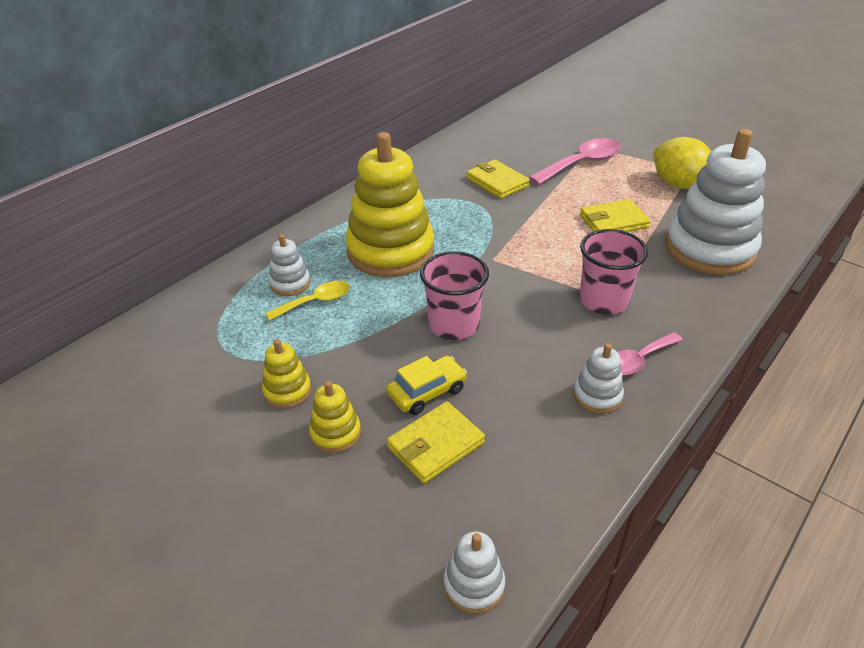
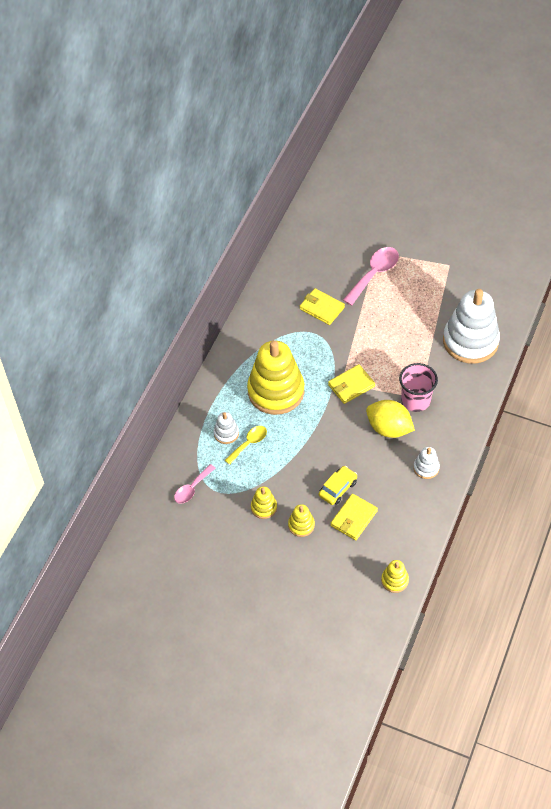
camera: 15 degrees left, 15 degrees up
(453, 325) = (336, 440): pink cup -> none
(474, 584) = (394, 580): white stacking toy -> yellow stacking toy
(613, 221) = (408, 330): yellow wallet -> yellow wallet (351, 385)
(638, 360) = (443, 439): pink spoon -> pink spoon (192, 488)
(679, 185) = (444, 282): yellow lemon -> yellow lemon (389, 428)

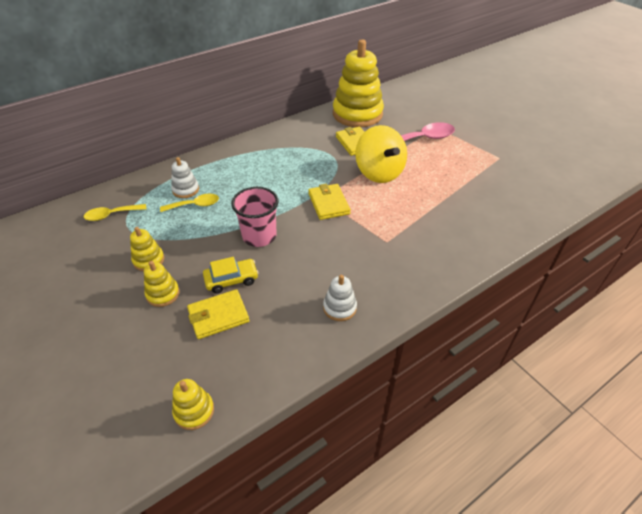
camera: 30 degrees right, 10 degrees down
(192, 488) = (111, 215): pink spoon -> yellow spoon
(276, 391) = (258, 180): yellow stacking toy -> yellow stacking toy (357, 114)
(351, 385) = (328, 204): yellow wallet -> yellow wallet turned 75 degrees clockwise
(366, 332) = (379, 173): none -> yellow spinning top
(389, 428) = (332, 253): yellow lemon -> none
(415, 400) = (381, 242): pink cup -> pink cup (259, 236)
(470, 341) = (479, 219): white stacking toy -> none

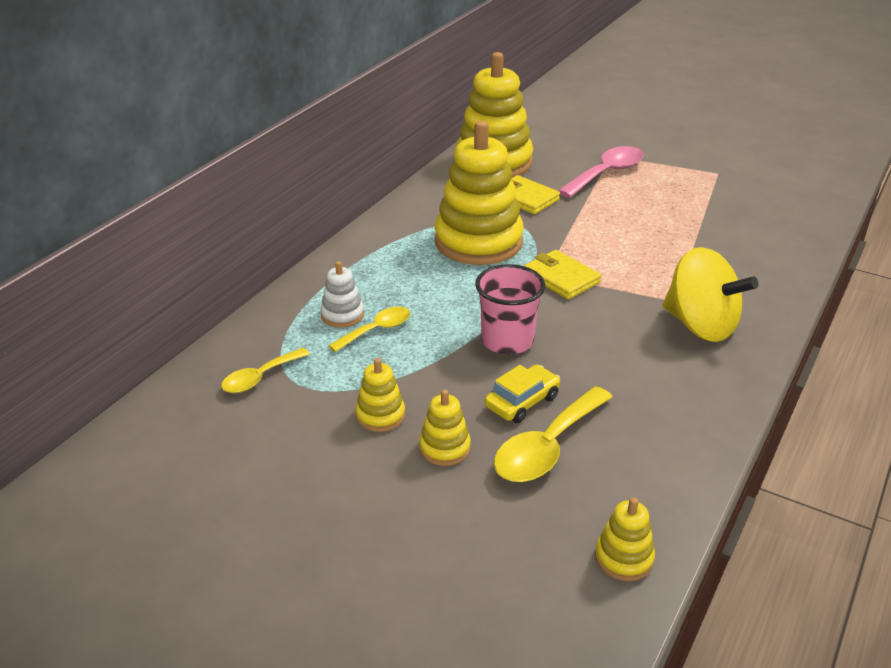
camera: 25 degrees left, 10 degrees down
(218, 316) = (547, 447): yellow wallet -> yellow spoon
(301, 165) = (478, 242): none -> yellow stacking toy
(339, 308) = (688, 388): white stacking toy -> none
(379, 173) = (590, 225): yellow spinning top -> yellow spinning top (700, 326)

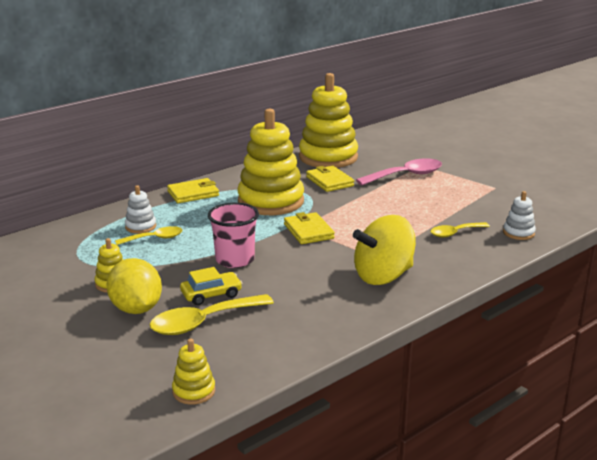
camera: 20 degrees right, 10 degrees down
(260, 378) = (59, 250): yellow spoon -> yellow spoon (455, 233)
(369, 248) = (193, 193): none -> yellow wallet
(444, 448) = (136, 309): yellow stacking toy -> yellow lemon
(700, 326) = (383, 276): yellow spinning top -> yellow spinning top turned 90 degrees clockwise
(793, 232) = (518, 233): none -> white stacking toy

